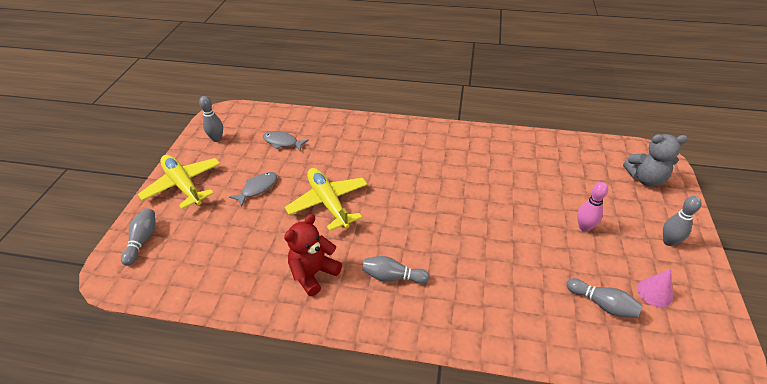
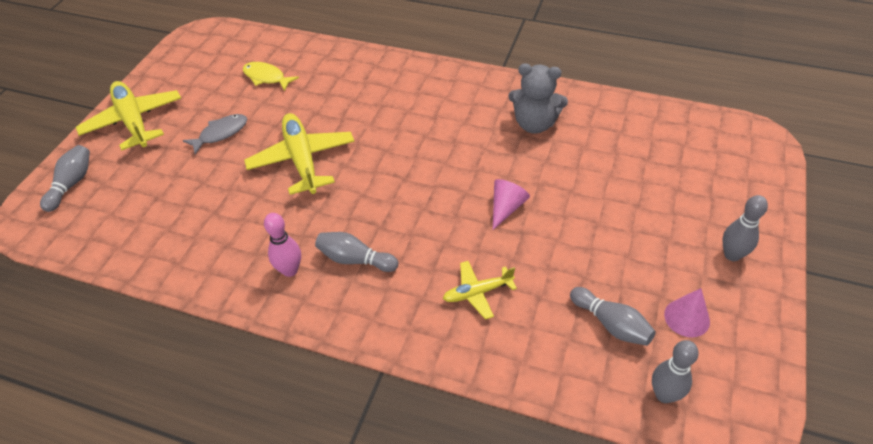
camera: 10 degrees right, 5 degrees up
(217, 139) = (187, 66): grey bowling pin -> grey bowling pin (664, 395)
(282, 142) = (266, 77): grey fish -> yellow fish
(313, 273) = (260, 245): red teddy bear -> none
(495, 224) = (506, 208): none -> pink cone
(495, 292) = (477, 293): none -> yellow plane
(584, 227) = (622, 224): pink bowling pin -> pink bowling pin (290, 270)
(645, 179) = (732, 168): grey teddy bear -> grey teddy bear (534, 124)

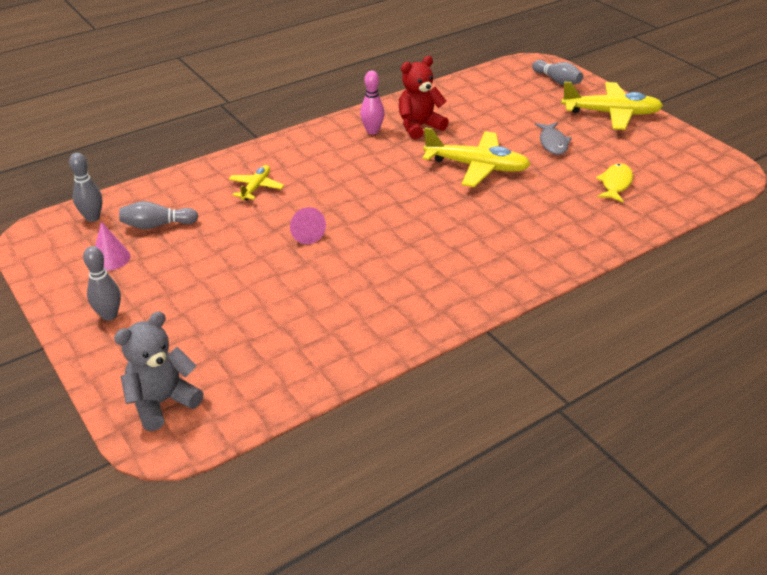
camera: 125 degrees right, 10 degrees down
(252, 238) = (419, 127): none -> red teddy bear
(266, 77) = (615, 184): yellow fish -> yellow fish turned 45 degrees counterclockwise
(355, 259) = (348, 155): grey bowling pin -> none
(534, 124) = (375, 299): grey teddy bear -> grey teddy bear (162, 402)

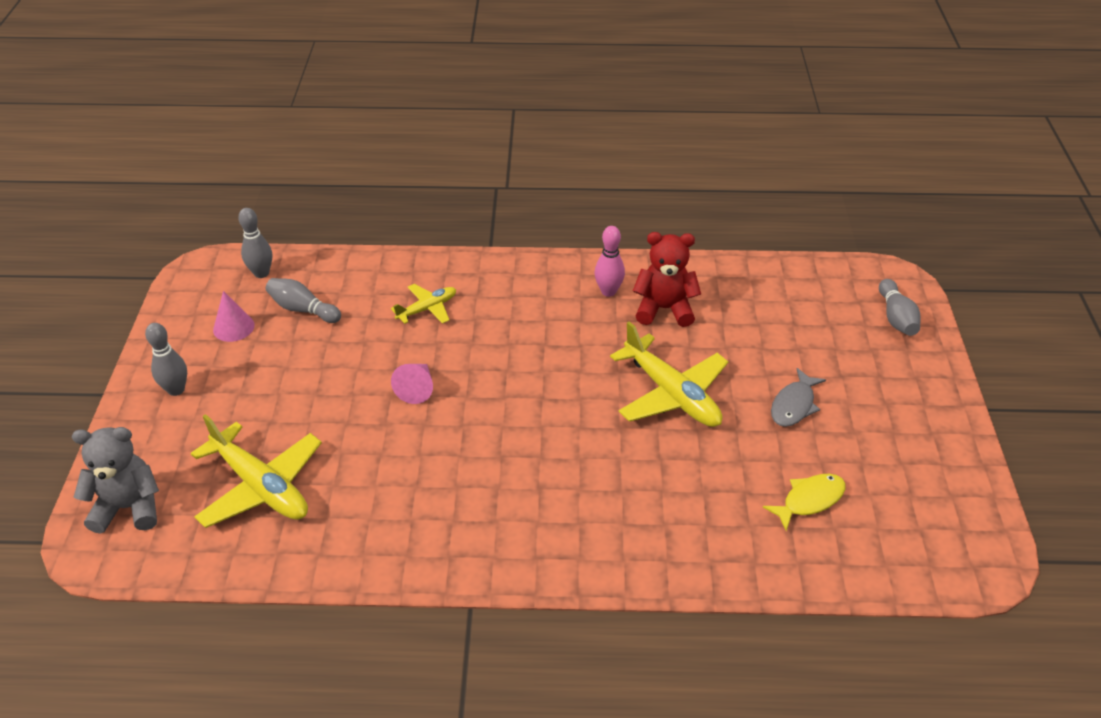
camera: 35 degrees right, 5 degrees up
(611, 114) = (915, 398): yellow plane -> yellow plane (261, 486)

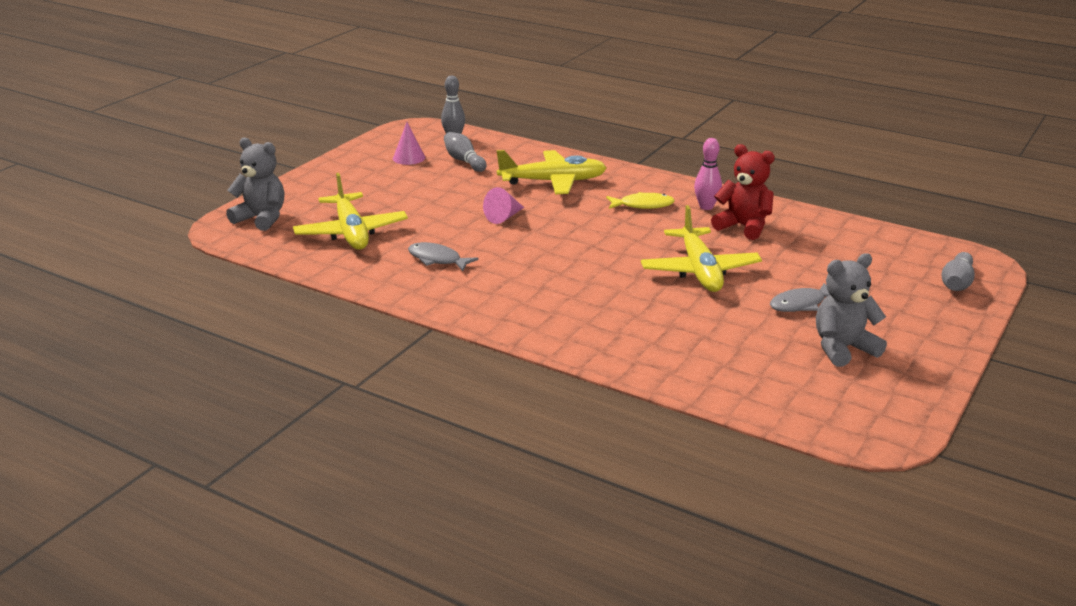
camera: 30 degrees right, 15 degrees down
(176, 390) = (343, 176): grey bowling pin -> none
(395, 491) = (437, 259): none -> grey fish
(427, 309) = (553, 182): yellow plane -> yellow plane, size x1.82
(809, 500) = (756, 356): yellow fish -> yellow fish (643, 205)
(872, 453) = (843, 348): none -> grey teddy bear

